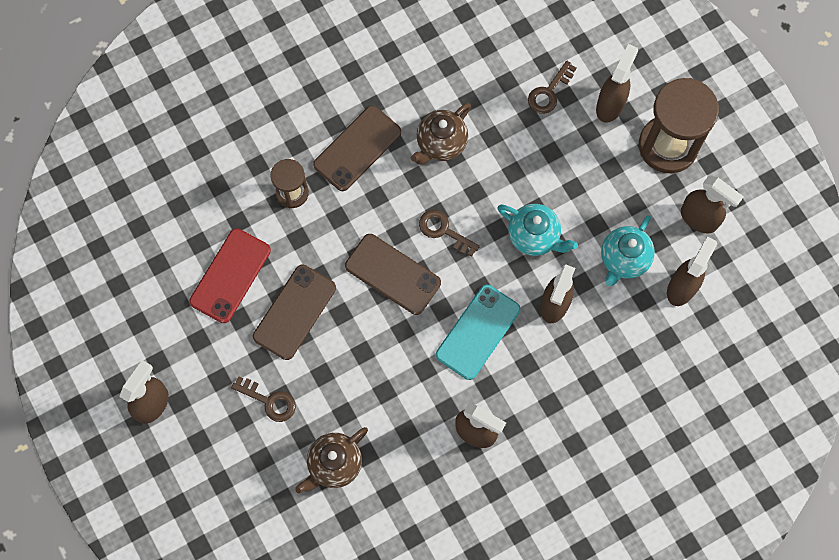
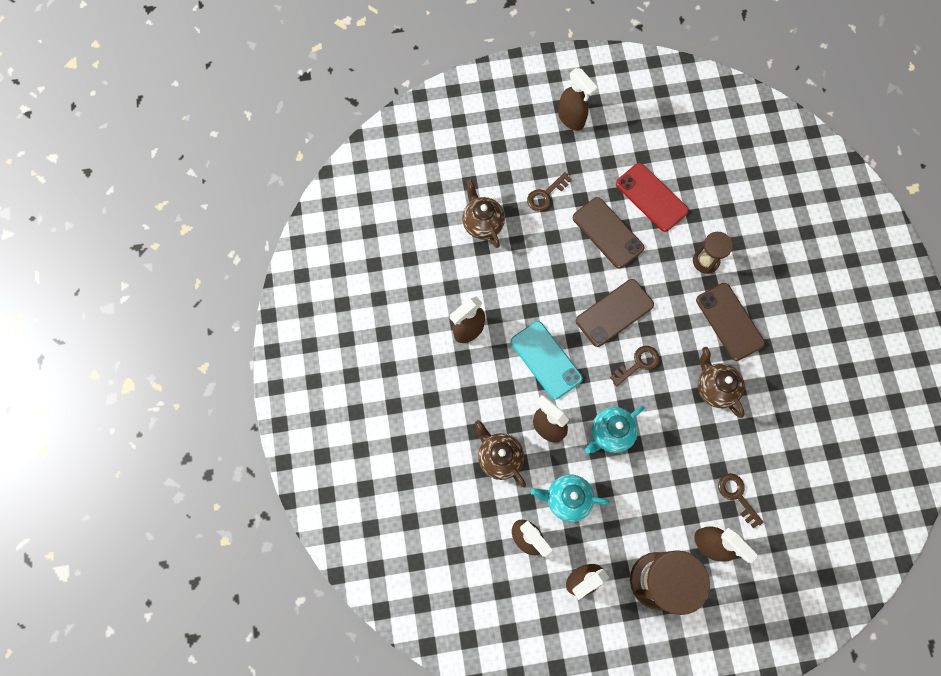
camera: 110 degrees right, 0 degrees up
(608, 345) = (499, 457): none -> brown teapot
(623, 259) = (567, 499): turquoise teapot -> turquoise teapot turned 45 degrees counterclockwise

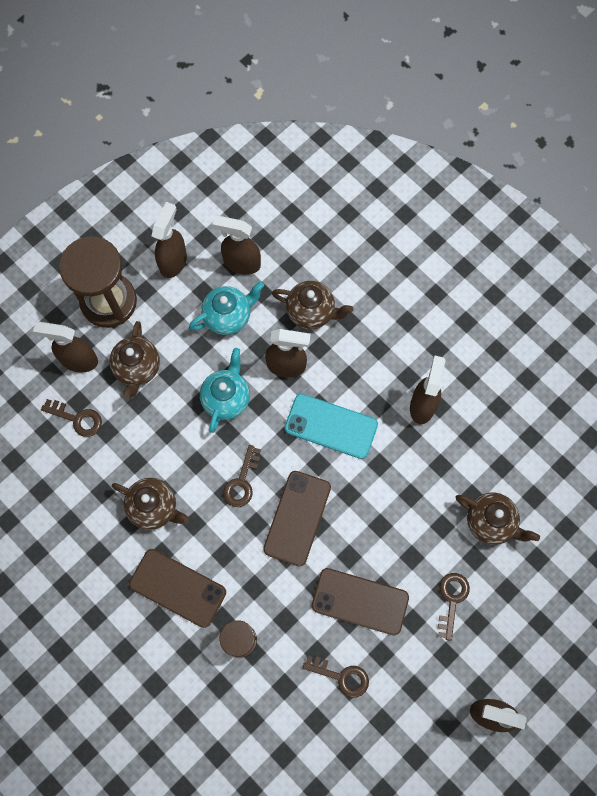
camera: 145 degrees right, 0 degrees up
(651, 197) = (341, 676): red phone -> brown key
(666, 505) = (137, 368): none -> brown teapot

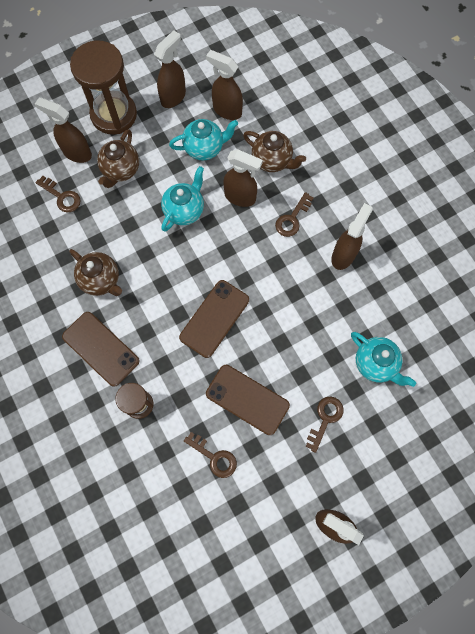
camera: 15 degrees right, 0 degrees up
(242, 482) = (177, 278): brown key -> brown key (292, 219)
(331, 426) = (263, 253): turquoise phone -> none
(491, 522) = (375, 364): brown teapot -> turquoise teapot

